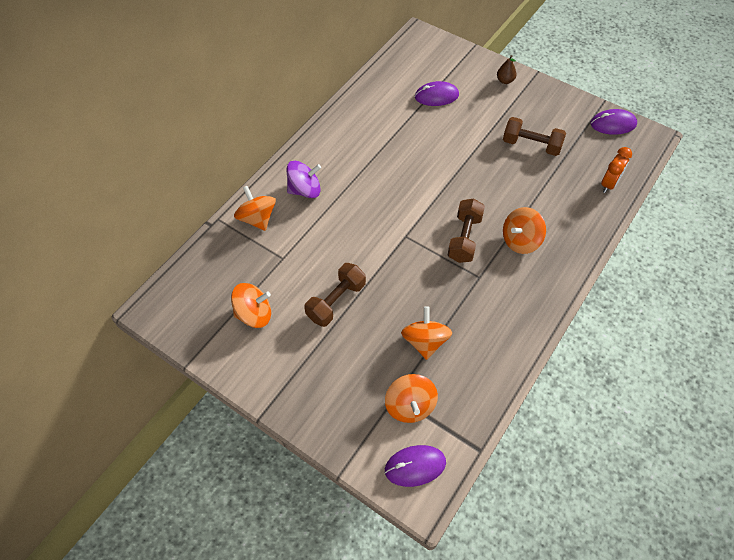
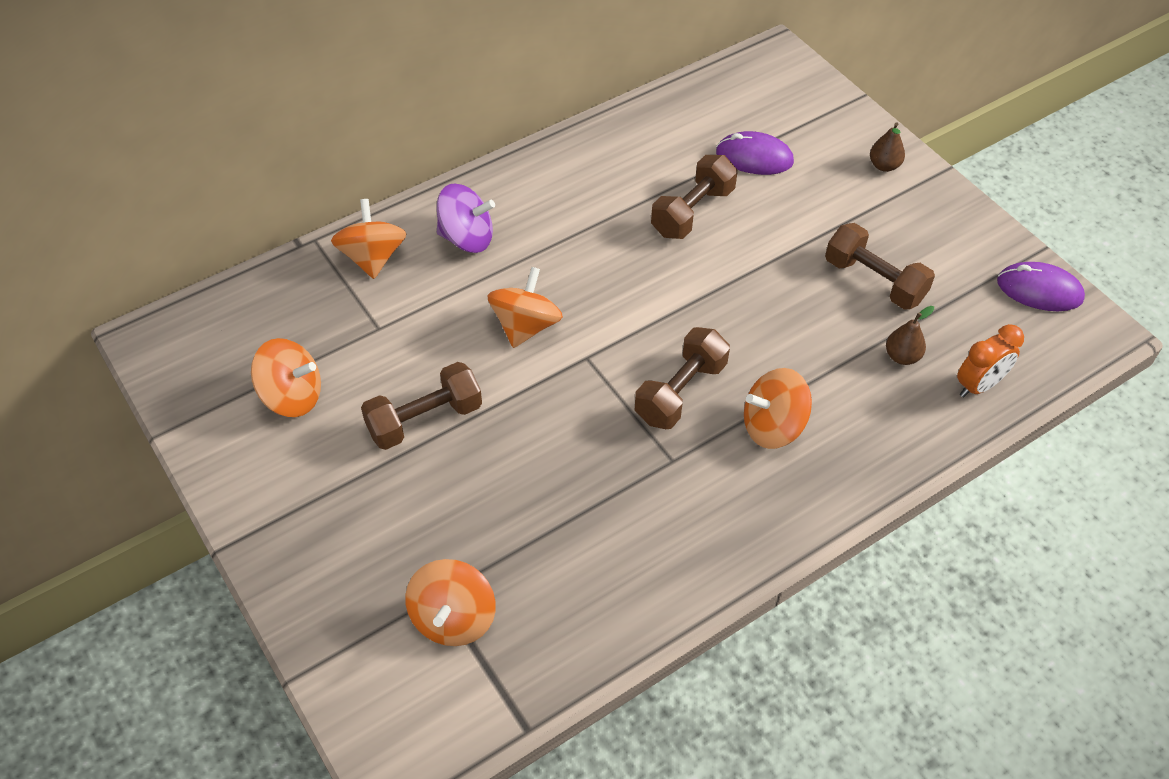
camera: 20 degrees right, 5 degrees down
(415, 466) = (411, 713): purple mouse -> none
(420, 136) = (692, 212): none -> brown dumbbell
(425, 341) = (530, 529): orange spinning top -> orange spinning top (525, 326)
(565, 181) = (902, 356): none -> brown pear

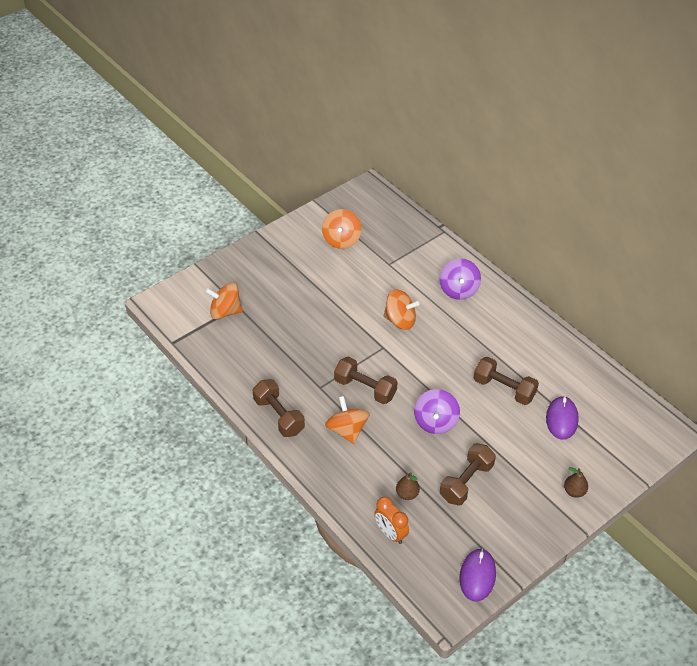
camera: 85 degrees right, 5 degrees down
(372, 258) = (436, 255): orange spinning top -> none
(424, 420) = (334, 288): brown dumbbell -> brown dumbbell (279, 416)
(757, 304) = (435, 422): none -> purple spinning top

